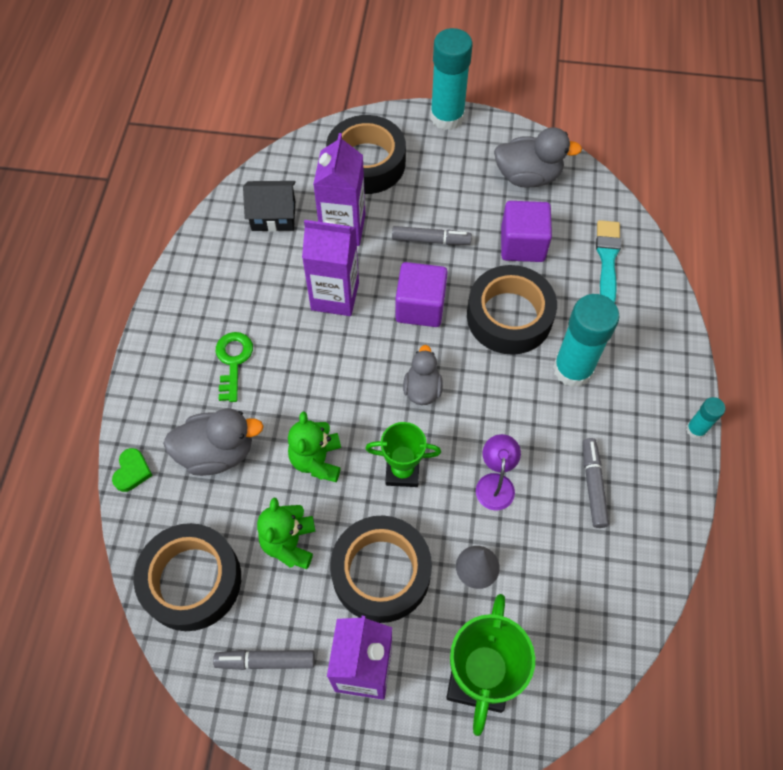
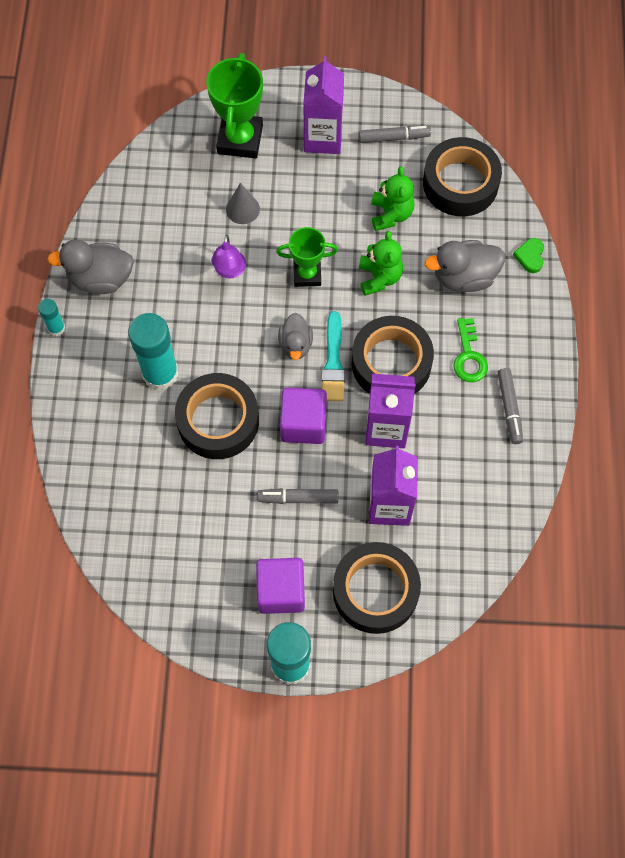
camera: 175 degrees right, 5 degrees up
(273, 216) = (463, 514): black house -> none
(381, 572) = (317, 199): black tape -> black tape (391, 363)
(522, 244) = (204, 501): purple cube -> purple cube (281, 591)
(528, 176) = (198, 587): grey duck -> grey duck (100, 278)
(593, 485) = (149, 275): grey marker -> grey marker (509, 408)
(607, 259) = (119, 490): turquoise brush -> turquoise brush (333, 362)

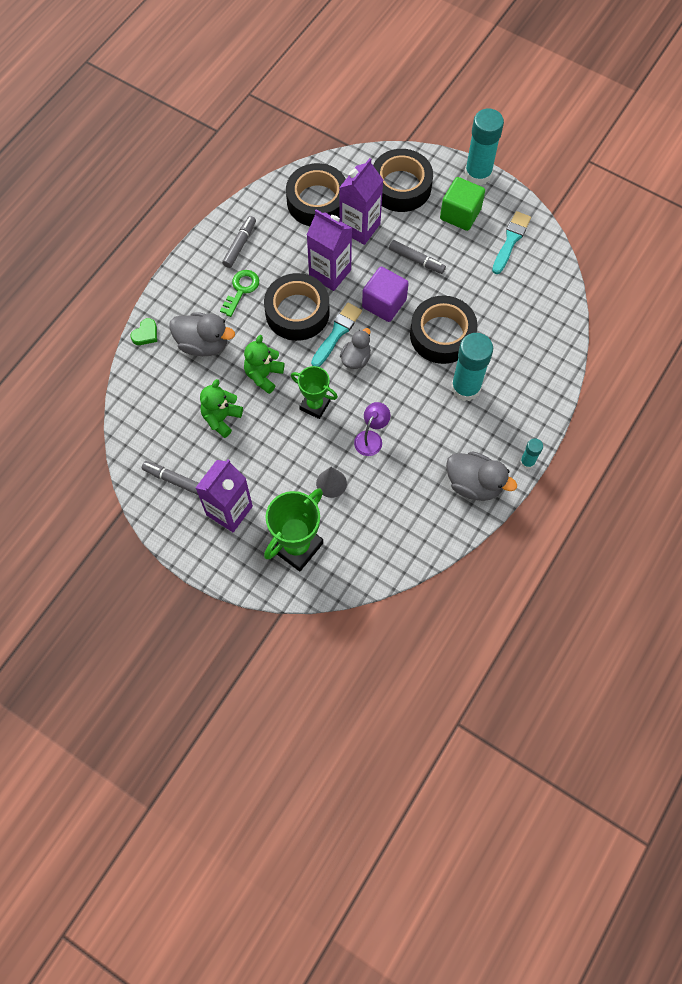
camera: 150 degrees left, 0 degrees up
(200, 587) = (511, 240): none -> turquoise brush
(281, 591) = (460, 214): purple cube -> green cube
(460, 183) = (152, 415): black tape -> black tape (317, 201)

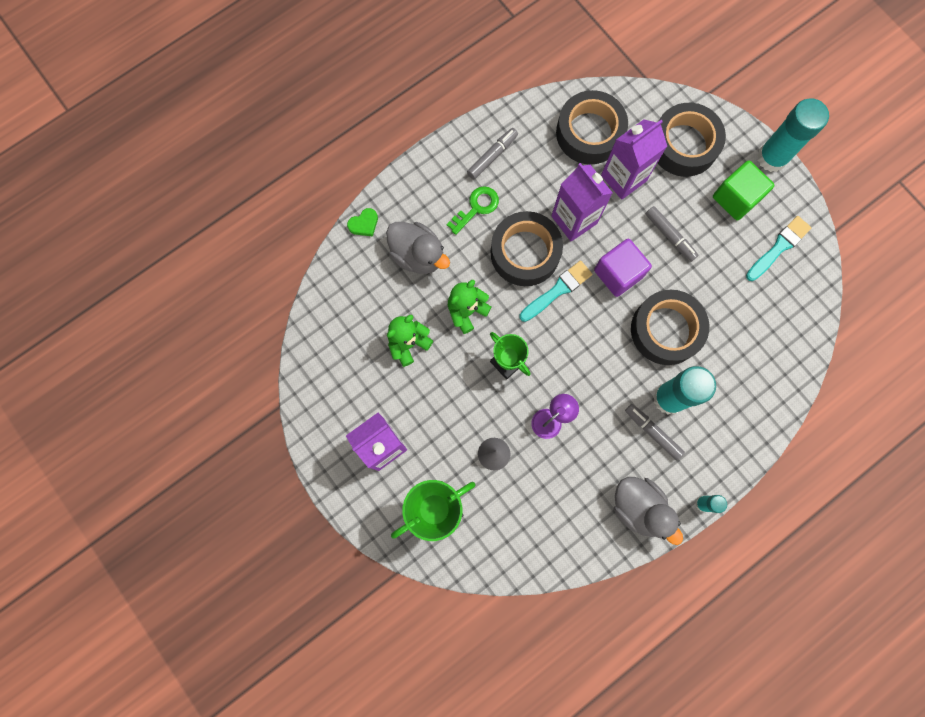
camera: 20 degrees right, 10 degrees up
(174, 480) = (339, 393): grey marker -> grey marker (652, 432)
(356, 358) = (567, 325): grey duck -> none

